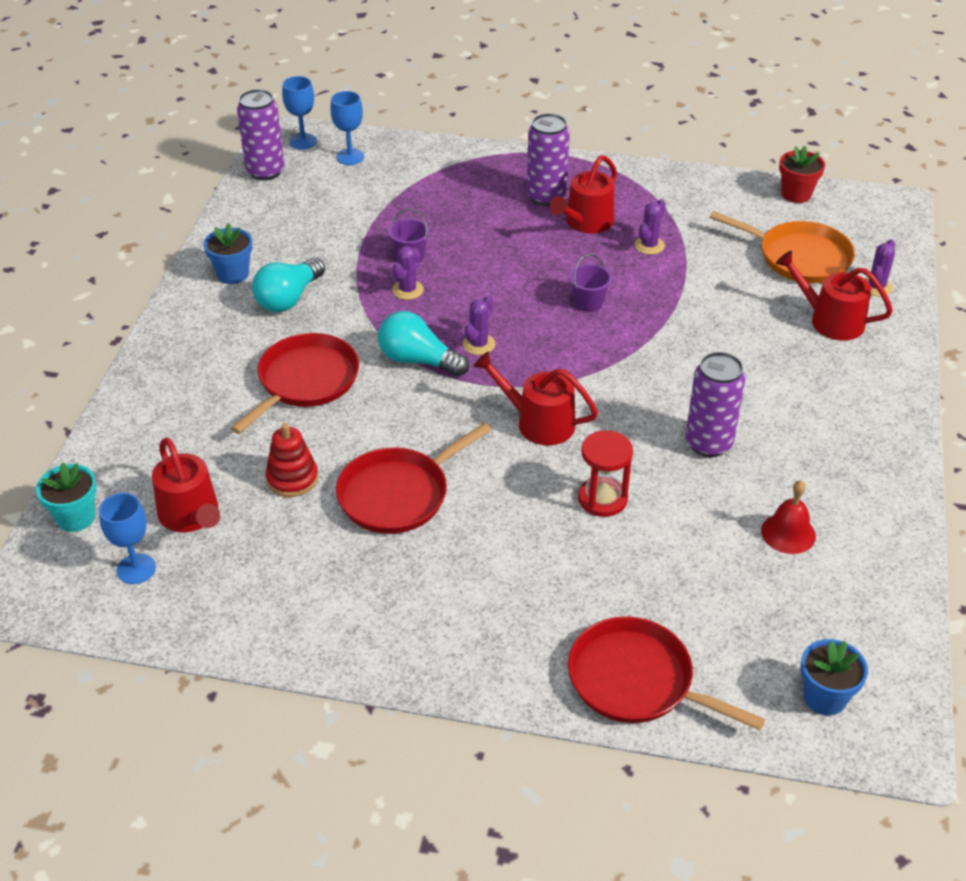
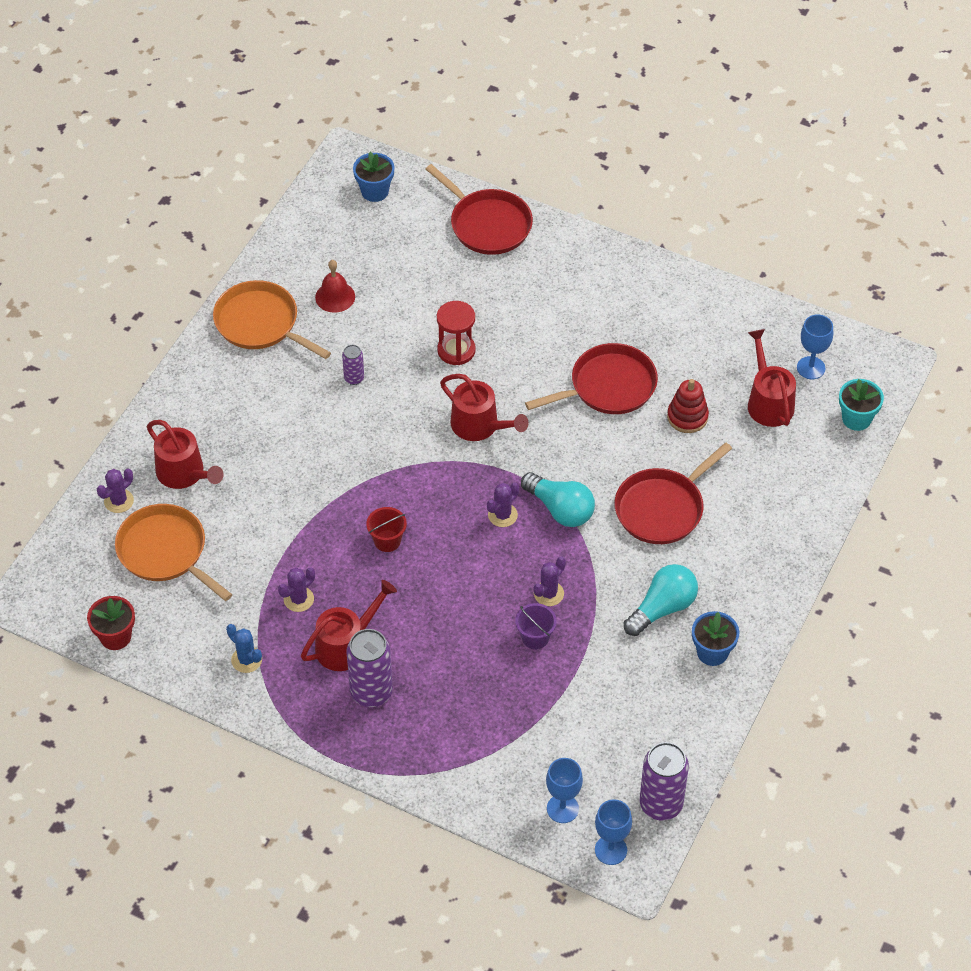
camera: 165 degrees left, 10 degrees up
(588, 303) = (387, 541): purple bucket -> red bucket
(669, 199) = (246, 660): none -> blue cactus
(708, 443) = (354, 378): purple can -> purple can, size x0.52
(858, 482) = (260, 323): none -> orange pan

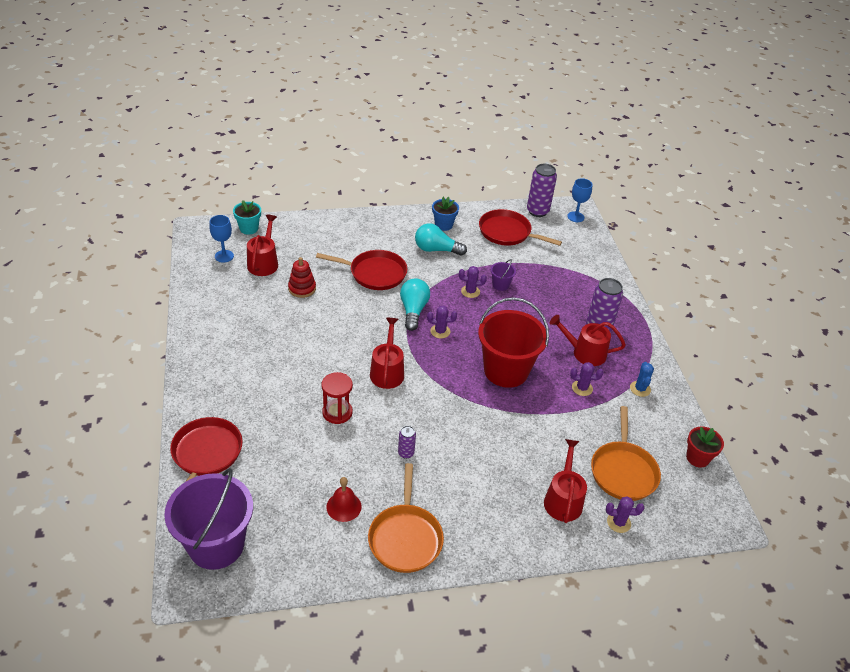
camera: 130 degrees left, 10 degrees down
(375, 191) = (216, 545): blue flower pot -> purple bucket
(387, 541) = (506, 370): red bucket -> red bucket, size x2.40
(562, 808) = (575, 238): blue goblet -> none
(608, 386) = (306, 329): red pan -> red pan (507, 232)
(768, 402) = (264, 263): red watering can -> red watering can turned 150 degrees clockwise

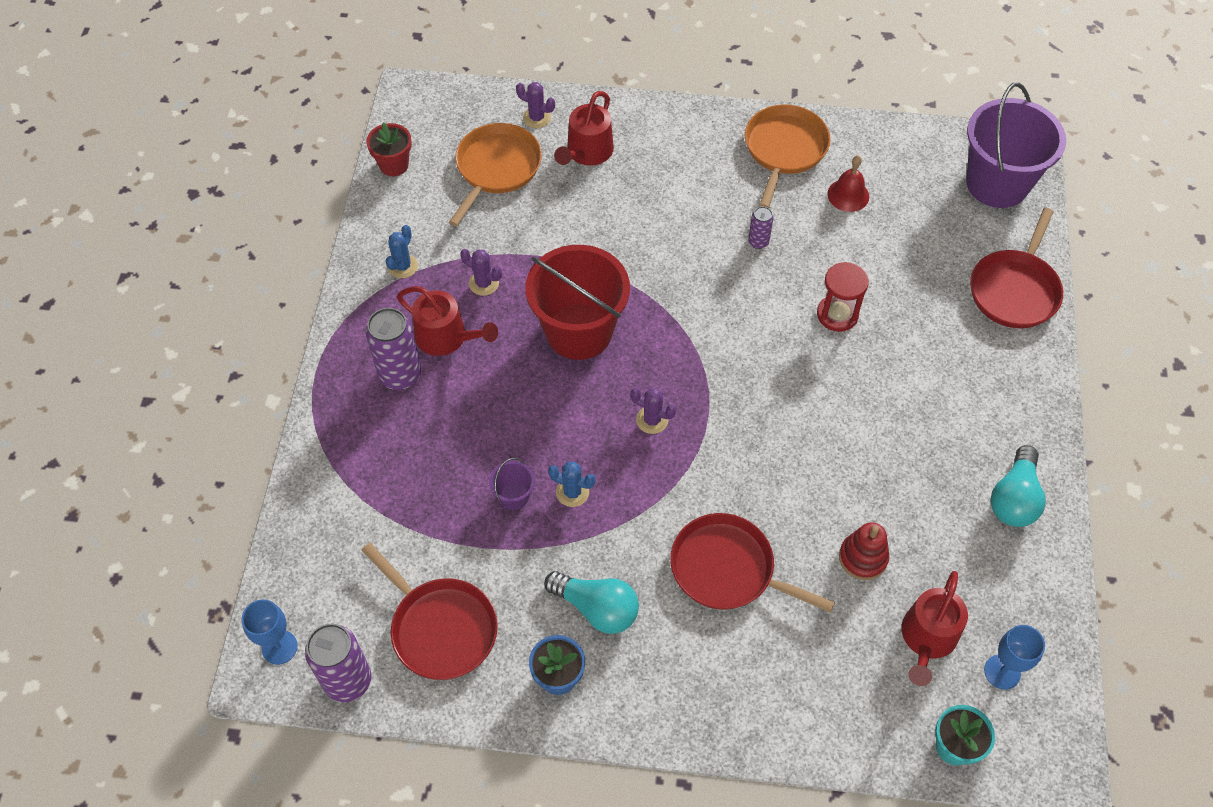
camera: 160 degrees left, 15 degrees up
(387, 371) = (753, 364): red watering can -> none
(413, 310) = (682, 470): turquoise light bulb -> turquoise light bulb (1014, 498)
(470, 291) = (572, 492): purple cactus -> blue cactus

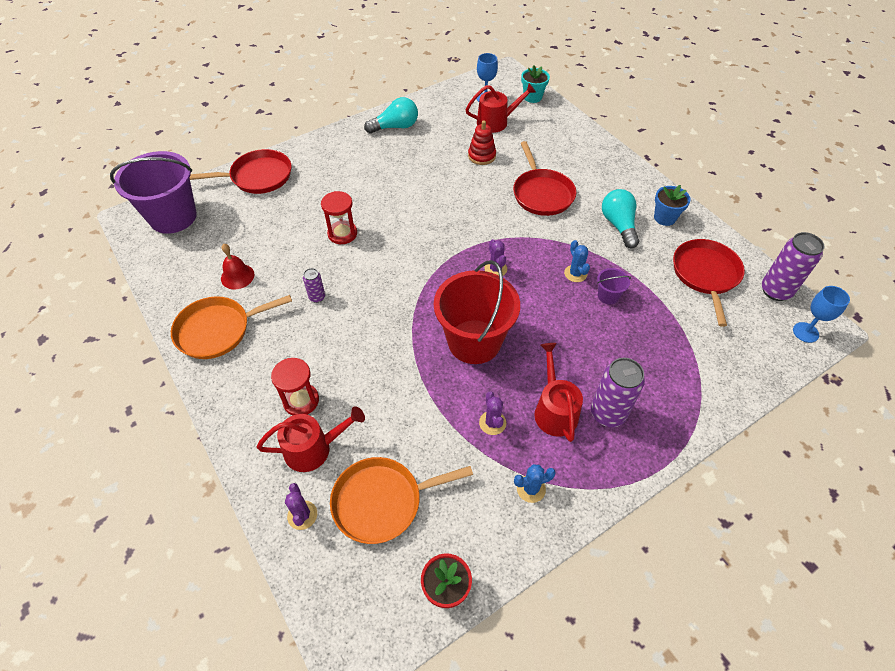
camera: 130 degrees left, 5 degrees down
(643, 168) = (301, 401): none -> red hourglass

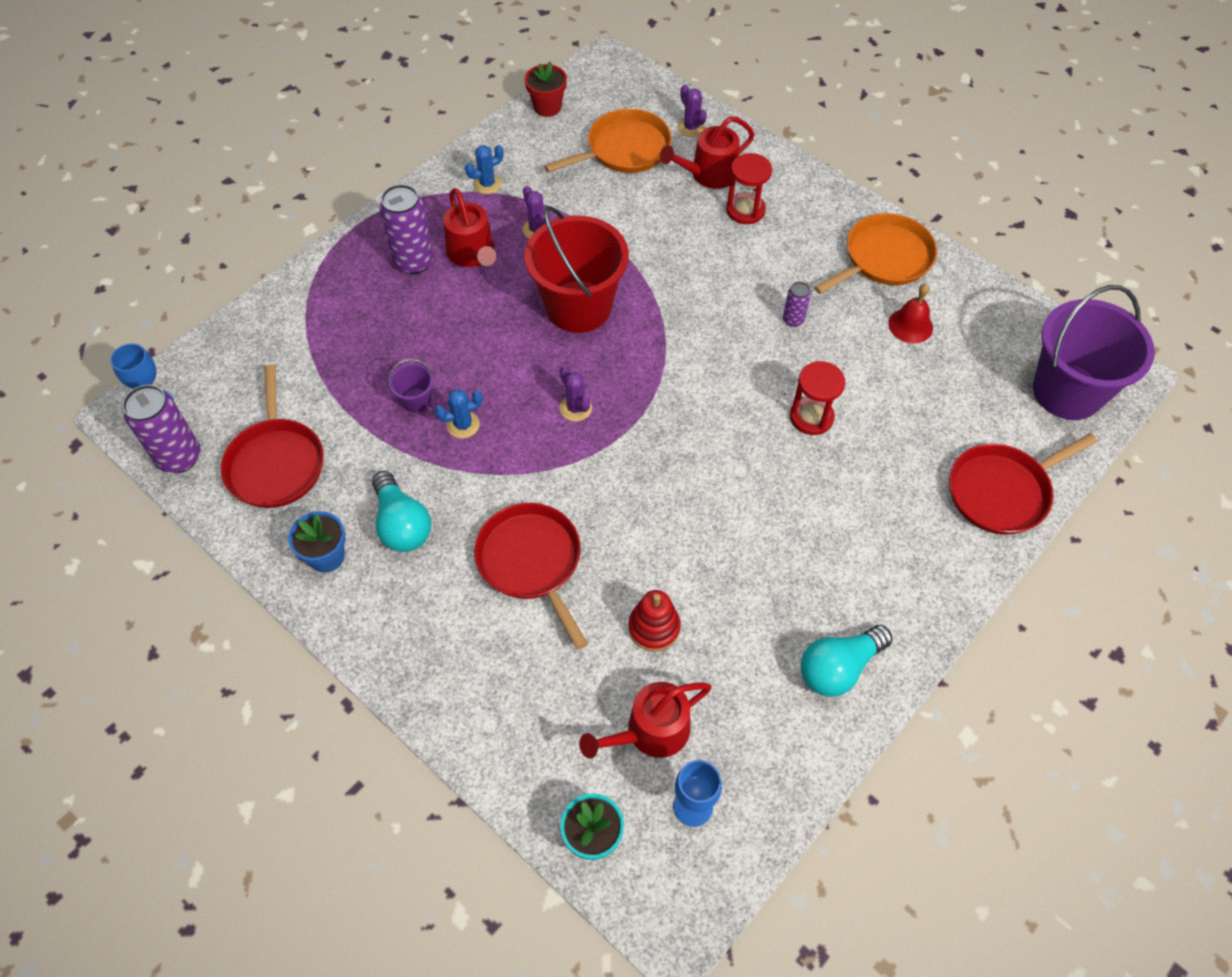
camera: 165 degrees right, 5 degrees up
(575, 273) = (463, 425): blue cactus -> blue cactus turned 75 degrees counterclockwise

